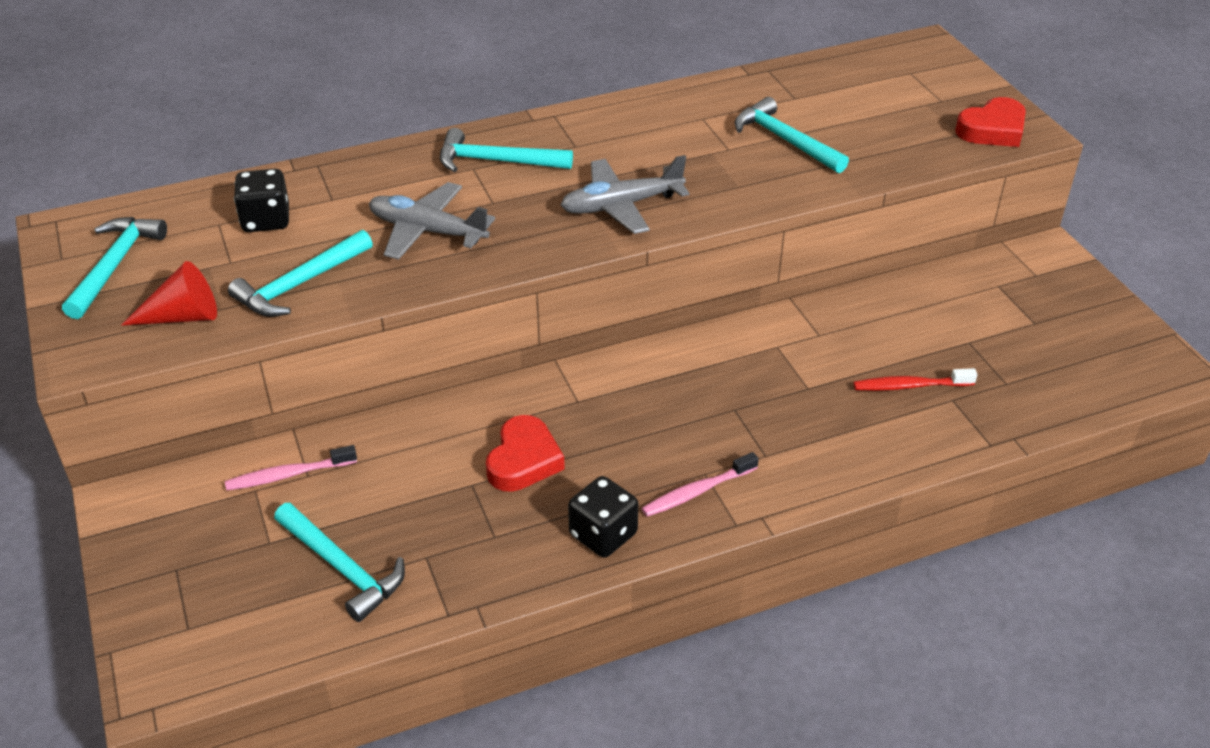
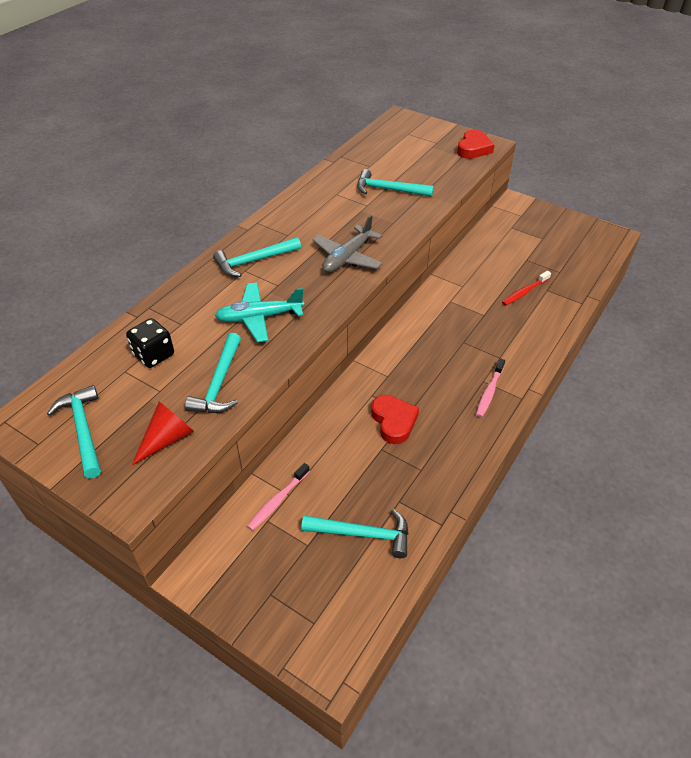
camera: 35 degrees left, 5 degrees up
(427, 231) = (259, 317): grey plane -> turquoise plane
(603, 534) = (470, 438): black dice -> none

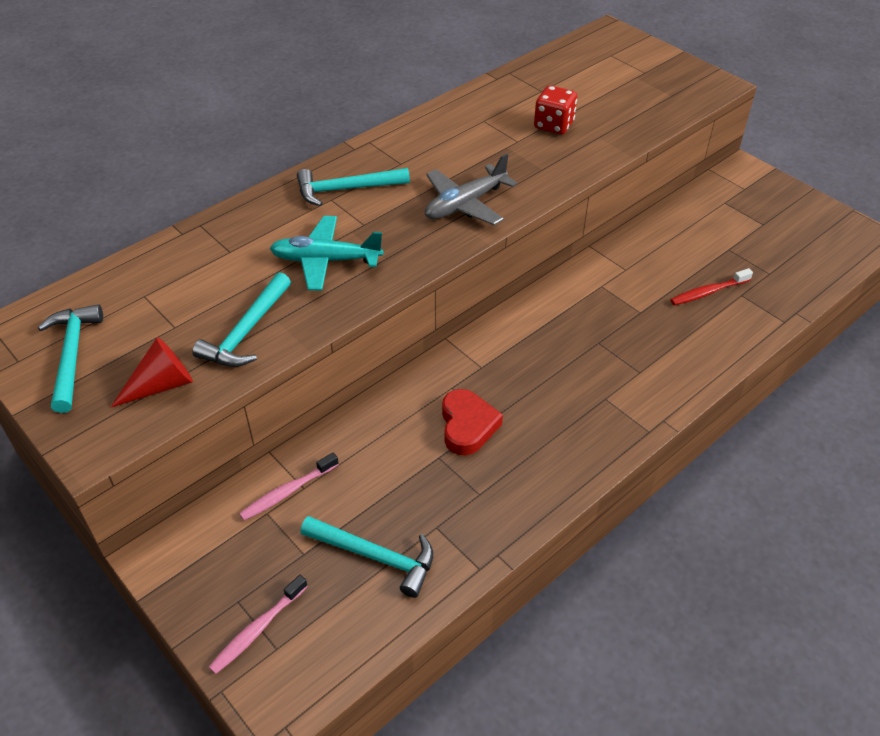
camera: 15 degrees right, 0 degrees up
(154, 355) = (184, 283): black dice -> none
(388, 190) = (553, 125): turquoise hammer -> red dice
(473, 148) = (692, 87): red heart -> none
(489, 392) = (607, 414): pink toothbrush -> pink toothbrush (257, 629)

